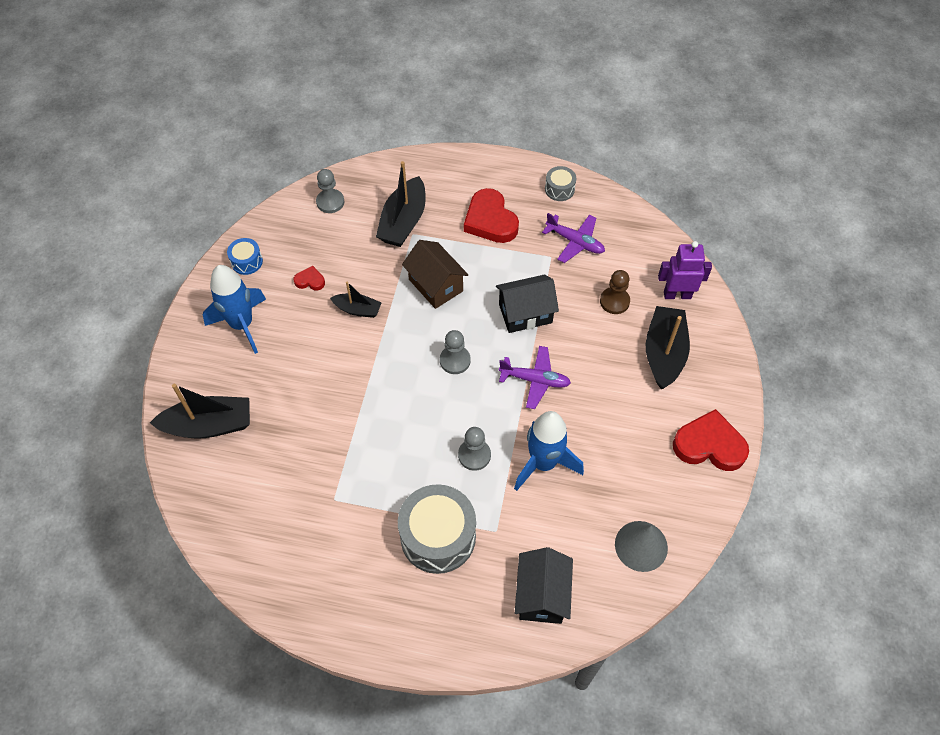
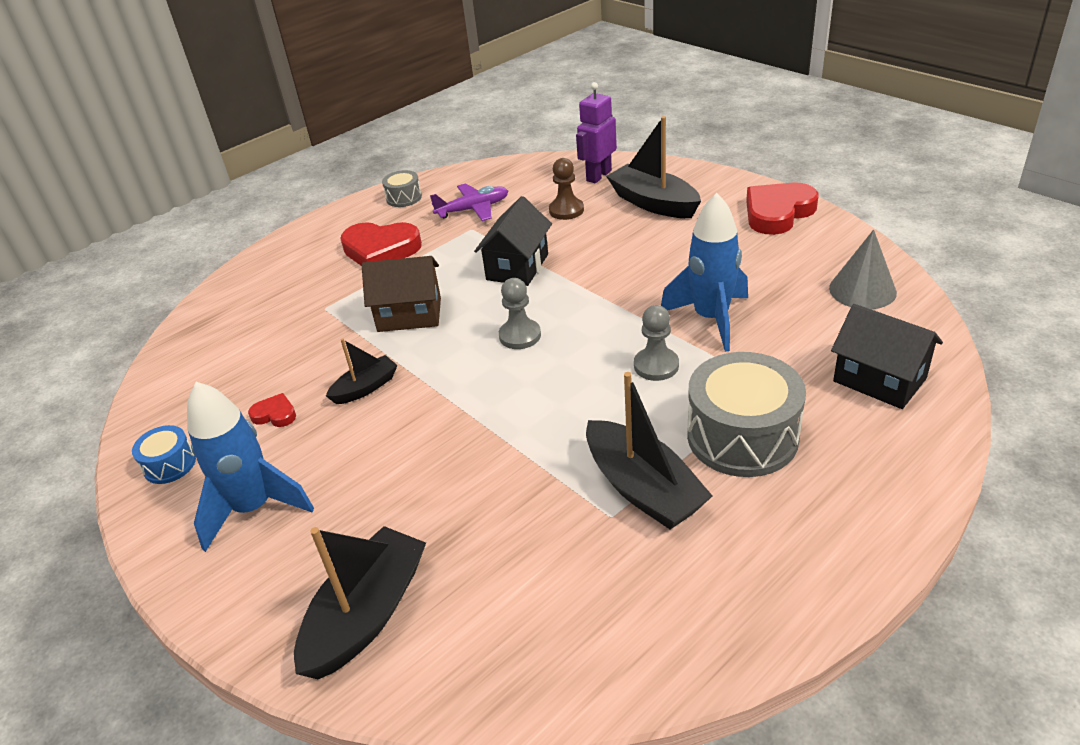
camera: 50 degrees left, 20 degrees down
(310, 281) = (275, 414): red heart -> red heart turned 60 degrees clockwise
(330, 202) = (195, 355): grey pawn -> none
(403, 222) = (300, 308): black boat -> black boat (643, 488)
(535, 380) = (603, 289): purple plane -> none

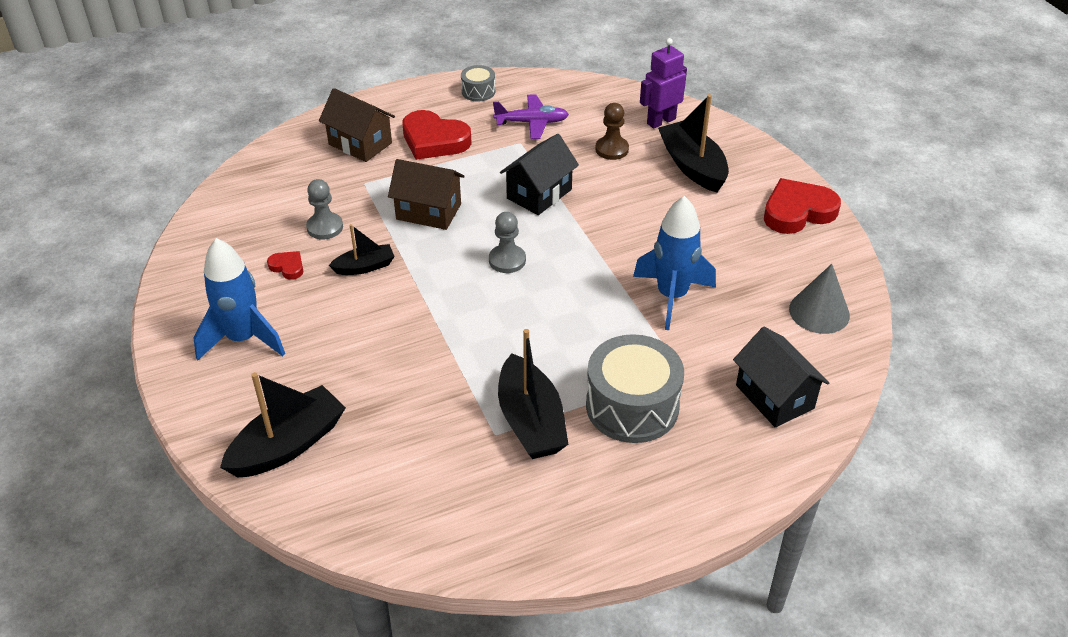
camera: 15 degrees right, 5 degrees up
(170, 464) = (196, 283): blue drum -> none
(302, 274) = (360, 144): none -> brown house
(656, 366) = (601, 323): grey pawn -> grey pawn (325, 227)

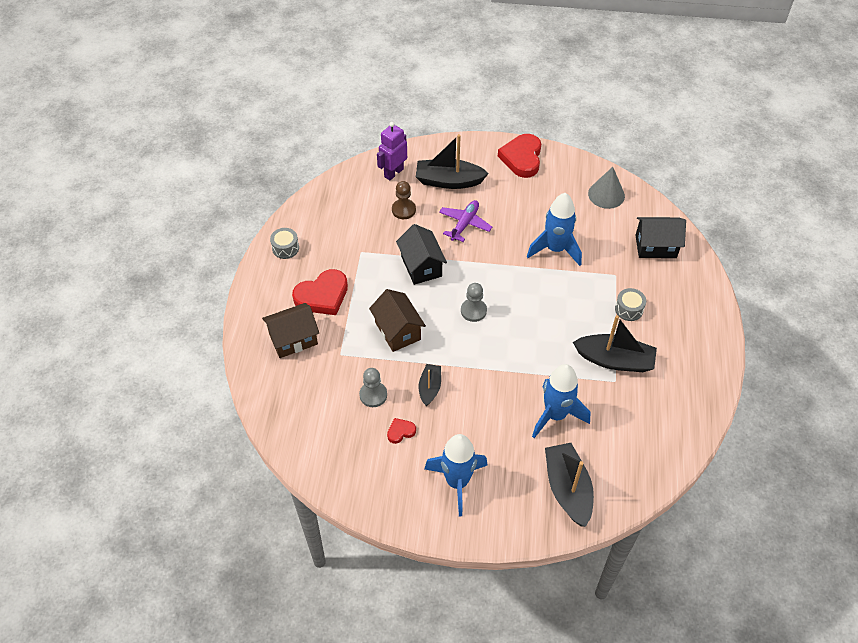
camera: 60 degrees left, 10 degrees up
(397, 392) = (555, 415): none -> blue rocket
(428, 211) = (397, 331): brown house -> brown house turned 75 degrees counterclockwise
(532, 123) = (344, 236): purple plane -> purple plane (464, 224)
(632, 406) = (629, 309): grey drum -> grey drum, size x0.49
(661, 121) = (393, 173): purple robot -> purple robot turned 45 degrees clockwise

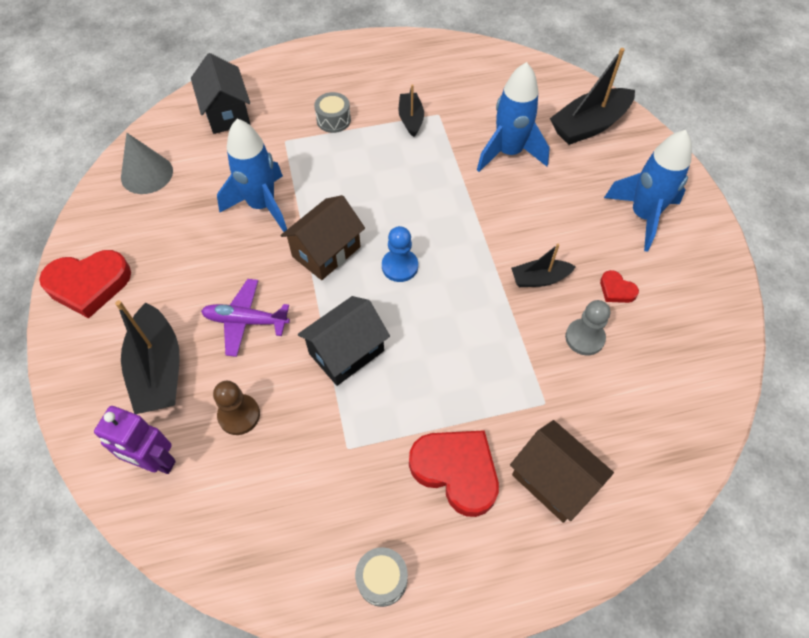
camera: 110 degrees left, 5 degrees up
(397, 331) = (472, 344): brown house -> brown house (326, 251)
(473, 311) = (399, 266): grey pawn -> blue pawn
(614, 360) = (411, 119): black boat -> black boat, size x0.57

